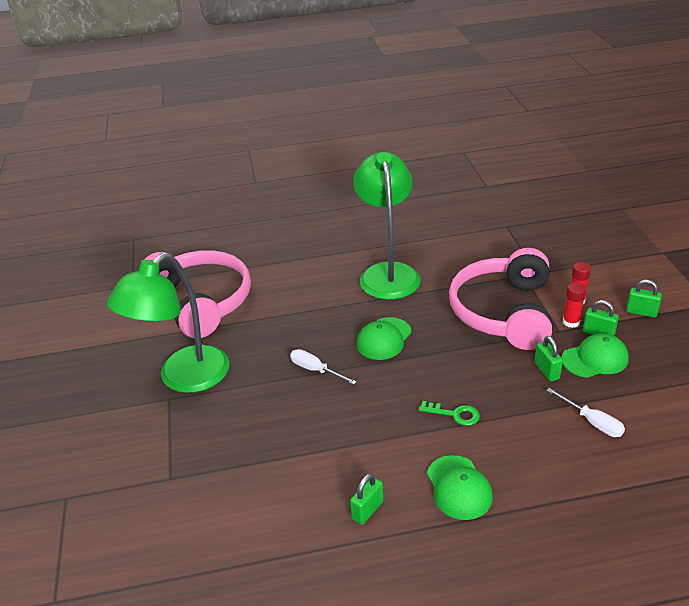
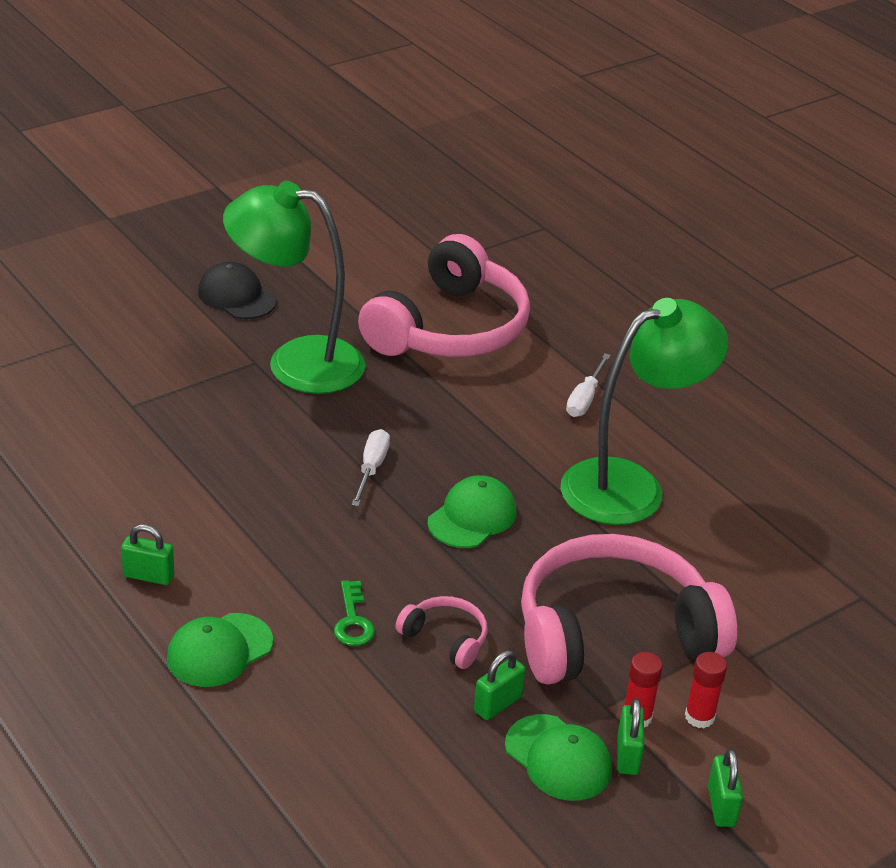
camera: 60 degrees right, 0 degrees up
(86, 391) = (237, 296): none -> black cap
(384, 339) = (472, 517): green cap -> green cap turned 120 degrees clockwise
(485, 377) = (446, 638): none -> pink headphones
(592, 422) = (409, 771): white screwdriver -> white screwdriver (585, 399)

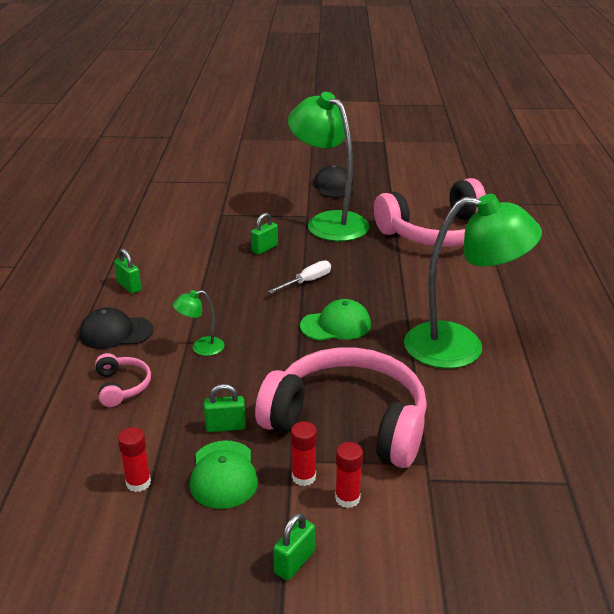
camera: 40 degrees right, 5 degrees down
(219, 650) = (116, 332): green cap -> black cap
(353, 620) = (201, 348): green key -> green lamp
(446, 638) = (240, 379): pink headphones -> pink headphones (122, 386)
(484, 815) = (138, 483): none -> red glue stick
(585, 399) = (484, 292): white screwdriver -> none
(627, 755) = (269, 496): green padlock -> green padlock (265, 248)

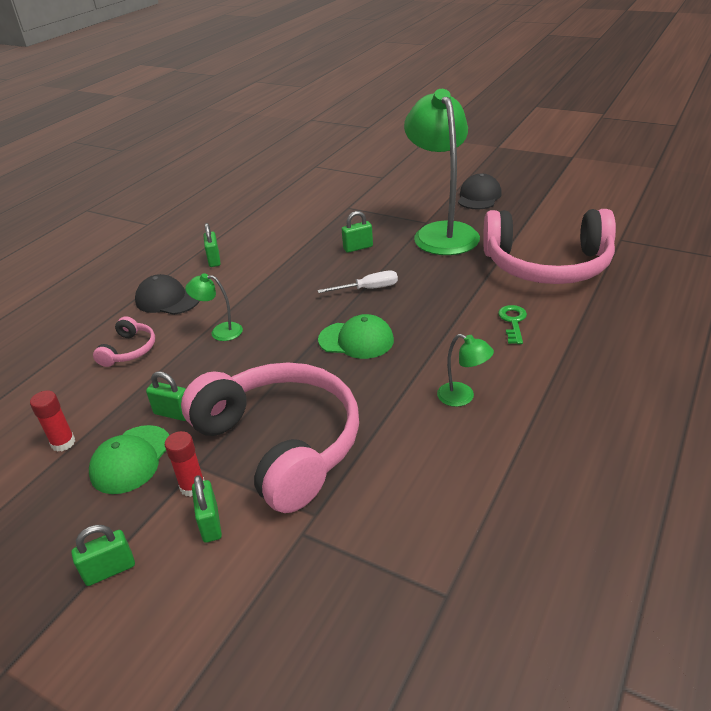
camera: 30 degrees right, 5 degrees up
(347, 498) = (210, 524): red glue stick -> green padlock
(449, 282) = (513, 322): none -> green key
(460, 347) = (462, 397): green lamp -> green lamp, size x0.41

